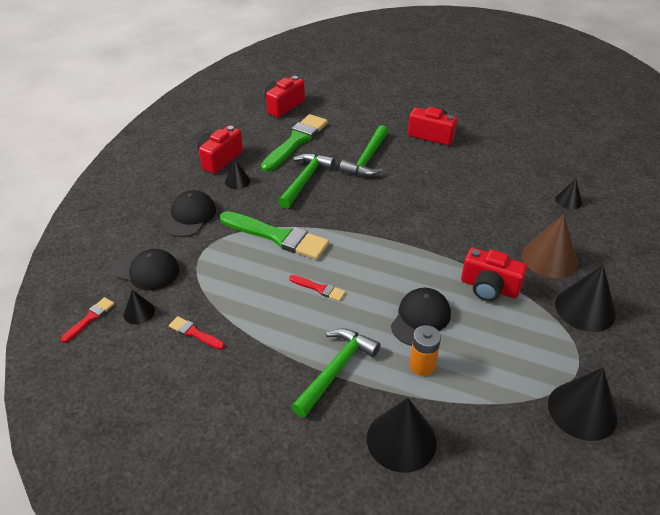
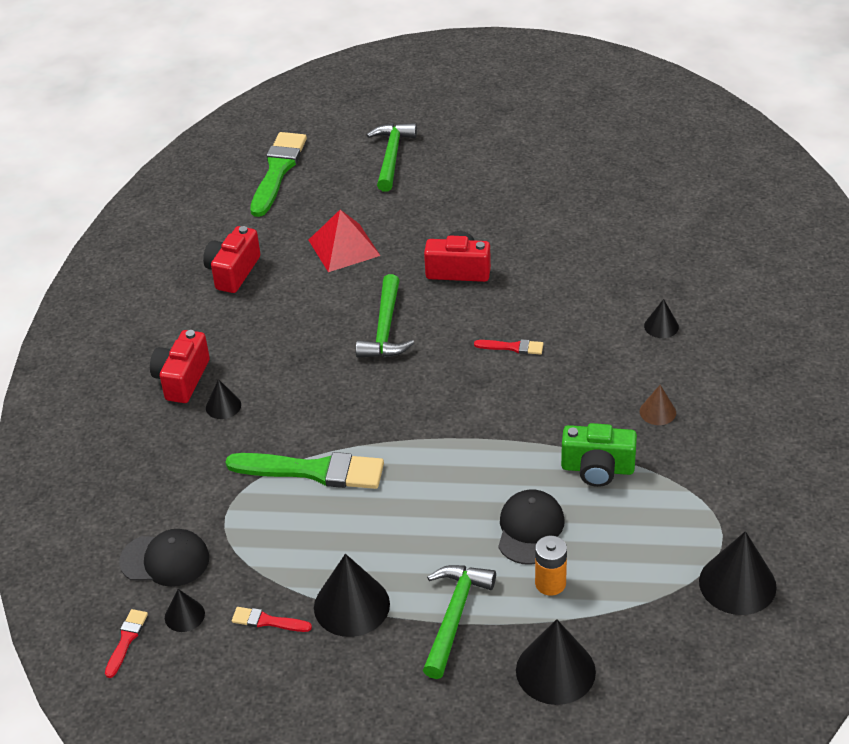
camera: 15 degrees left, 0 degrees up
(189, 216) = (183, 473): black cap -> none
(296, 141) = (276, 325): green brush -> green brush (277, 171)
(305, 180) = (314, 381): green hammer -> green hammer (391, 156)
(319, 288) = (395, 525): red brush -> red brush (512, 347)
(360, 107) = (344, 247): none -> red pyramid
(489, 287) = (597, 468): red camera -> green camera
(549, 258) = (657, 412): brown cone -> brown cone, size x0.53
(585, 309) = (714, 465): black cone -> black cone (351, 605)

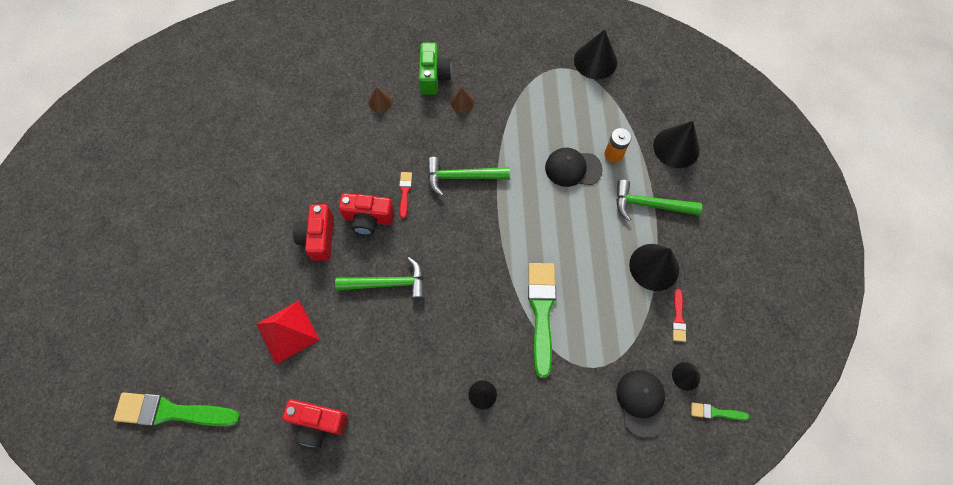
camera: 100 degrees left, 25 degrees up
(126, 640) = (716, 412): red brush -> green brush
(182, 379) = (454, 437): red camera -> red camera (368, 218)
(391, 156) = (161, 310): green hammer -> green hammer (462, 177)
(597, 468) = (516, 133): green camera -> green camera (433, 76)
(661, 326) = (380, 102): black cone -> brown cone

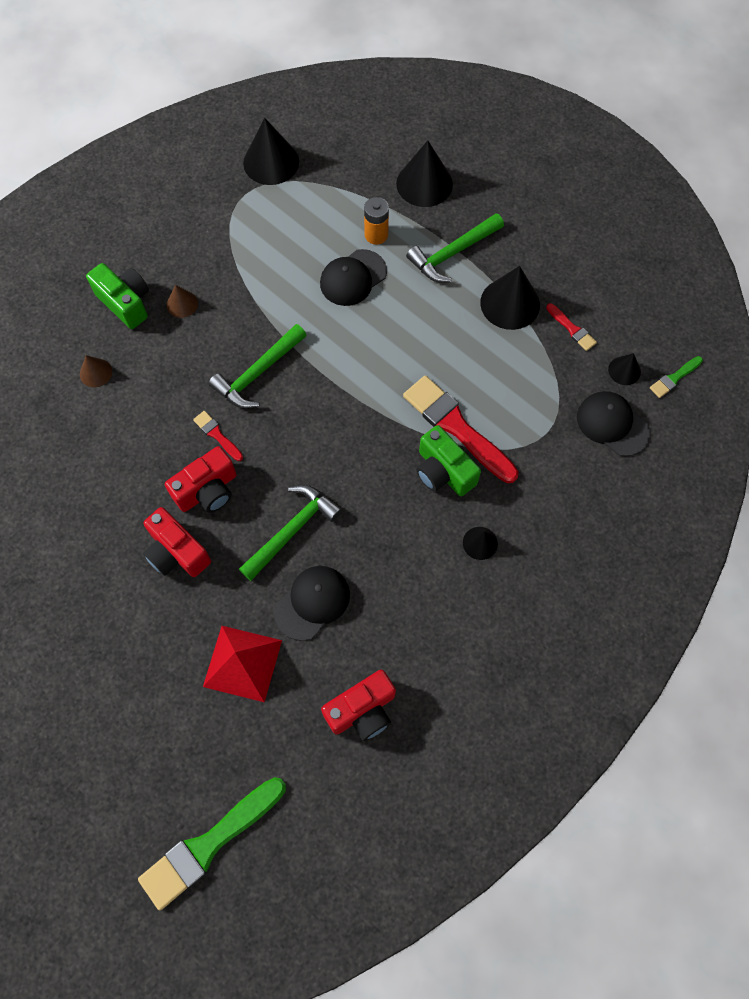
camera: 45 degrees left, 0 degrees up
(356, 335) = (312, 602): none -> black cap
(506, 331) = (443, 471): none -> green camera
(541, 312) = (457, 427): green brush -> red brush

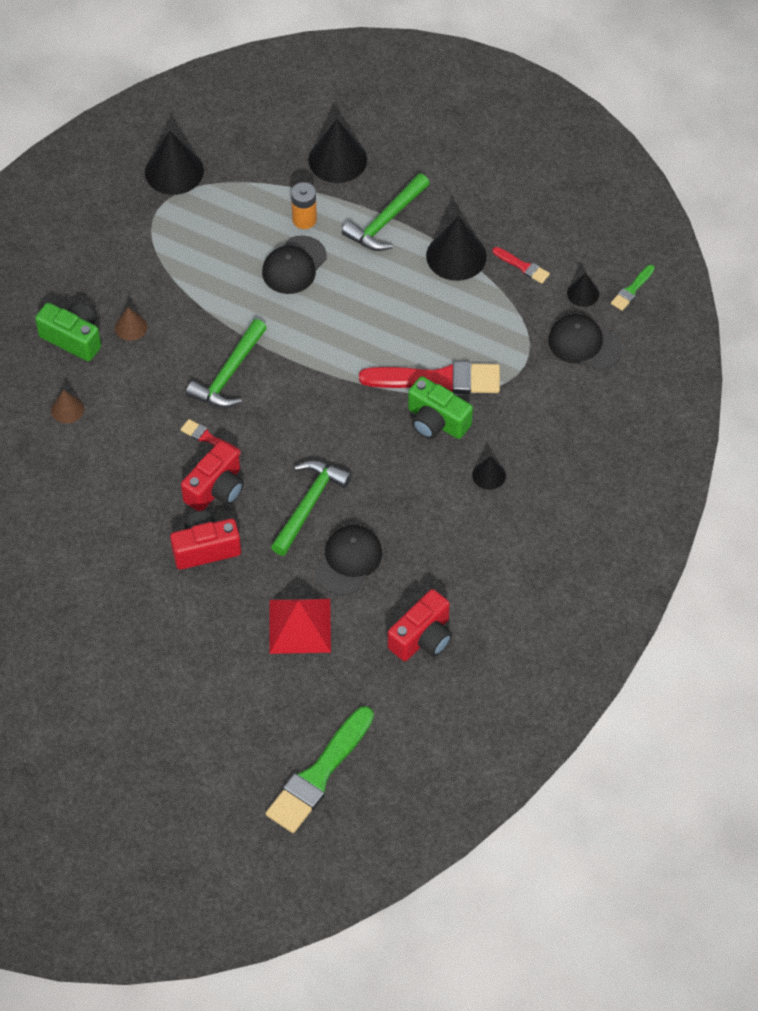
camera: 15 degrees left, 10 degrees down
(177, 552) = (205, 548): red camera -> red camera turned 135 degrees clockwise
(457, 427) = (437, 379): red brush -> red brush turned 150 degrees clockwise

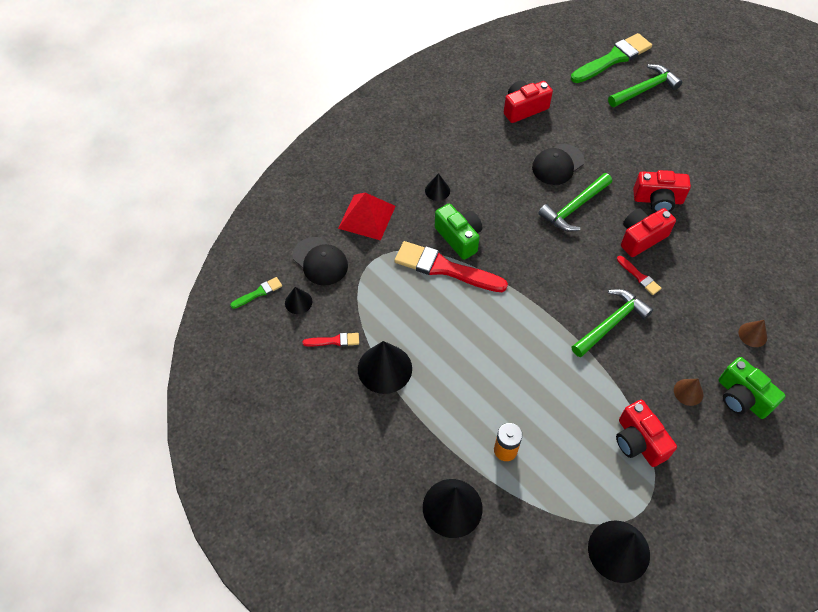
camera: 160 degrees left, 0 degrees up
(174, 265) = (638, 441): none -> red camera
(294, 265) = (529, 405): black cap -> none
(300, 626) = (603, 136): red pyramid -> red pyramid (367, 217)
(386, 221) = (432, 423): green hammer -> green hammer (645, 89)
(522, 266) = (334, 341): red brush -> red brush turned 120 degrees clockwise

